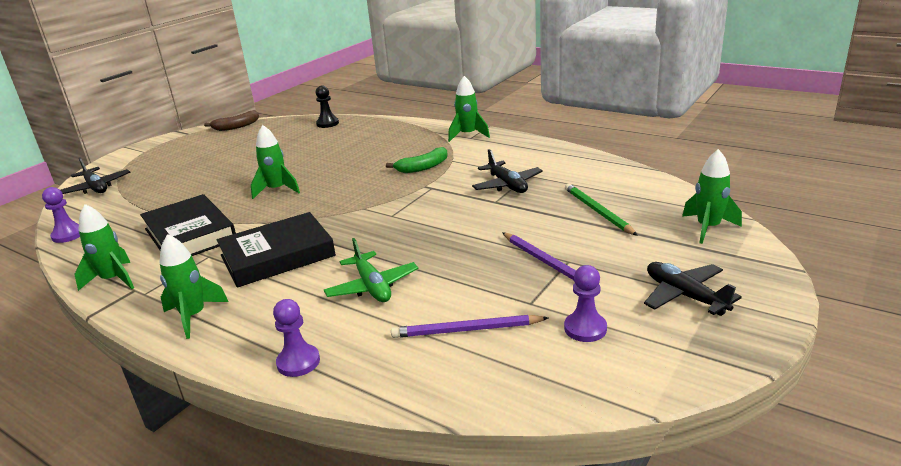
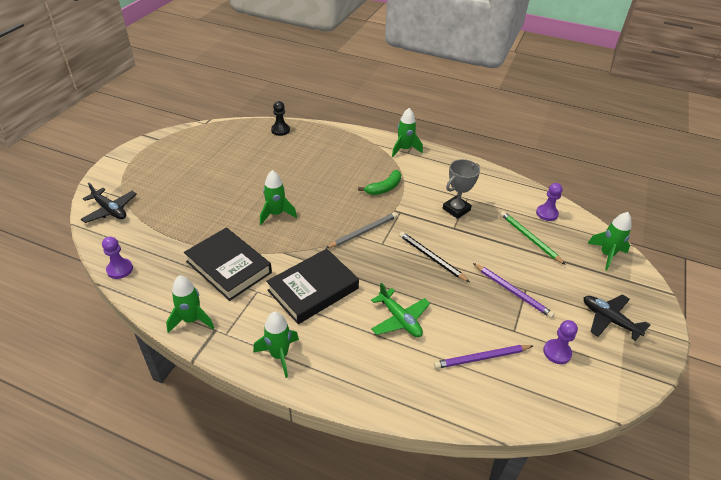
camera: 15 degrees left, 15 degrees up
(236, 126) = (199, 131): brown banana -> none
(298, 362) = (379, 394): purple pawn -> purple pawn (547, 213)
(373, 205) = (363, 232): none -> grey pencil
(449, 229) = (431, 258): none -> black pencil
(507, 185) = (456, 209): black plane -> grey trophy

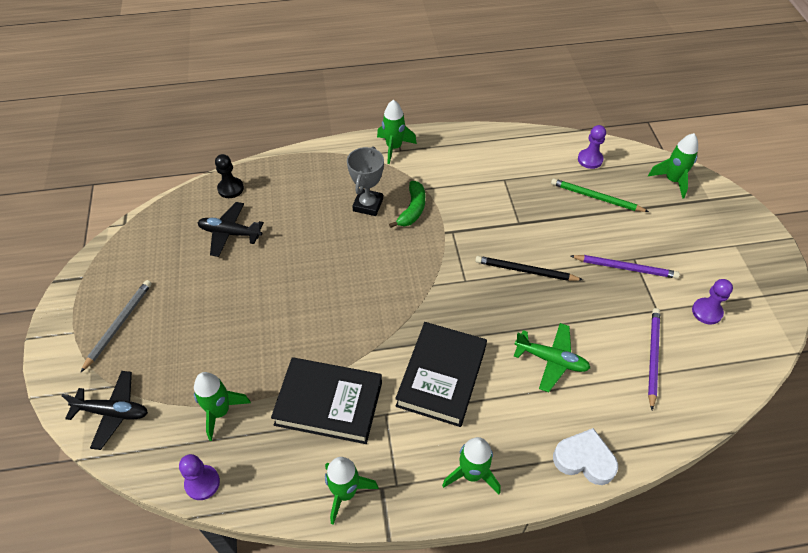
camera: 30 degrees left, 10 degrees up
(276, 214) = (323, 306): green rocket -> green rocket (220, 411)
(363, 232) = (435, 277): grey pencil -> grey pencil (119, 324)
(366, 392) = (584, 459): none -> white heart
(456, 209) = (504, 199): grey trophy -> grey trophy (368, 205)
(481, 358) = (652, 357): purple pencil -> purple pencil turned 150 degrees clockwise
(609, 320) = (722, 251): black plane -> black plane (230, 233)

